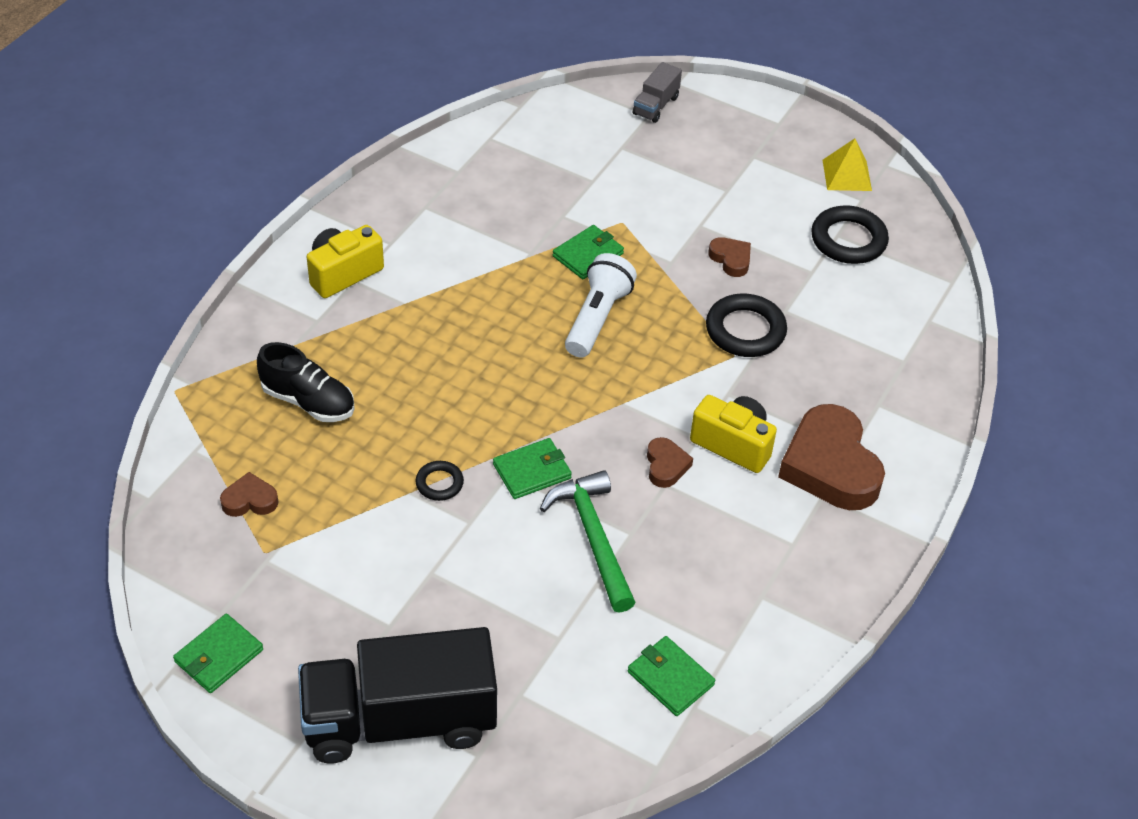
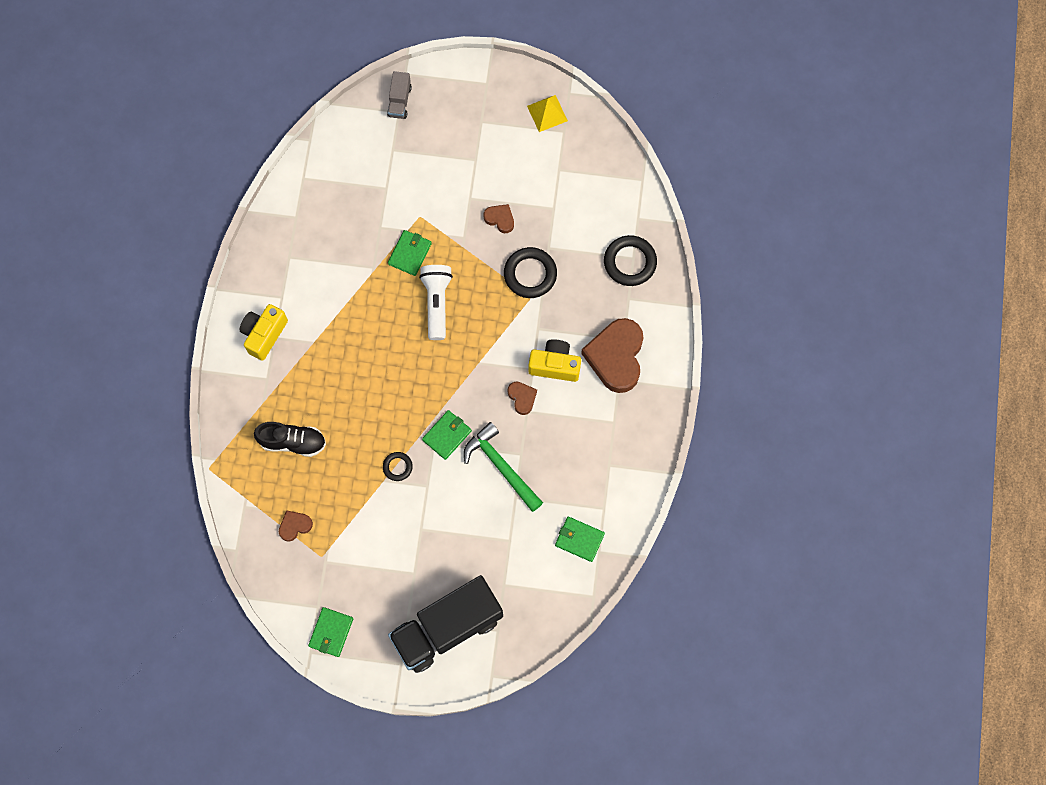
camera: 20 degrees left, 25 degrees up
(830, 466) = (616, 357): brown heart -> brown heart turned 45 degrees clockwise
(848, 240) = (567, 171): black ring -> black ring (630, 262)

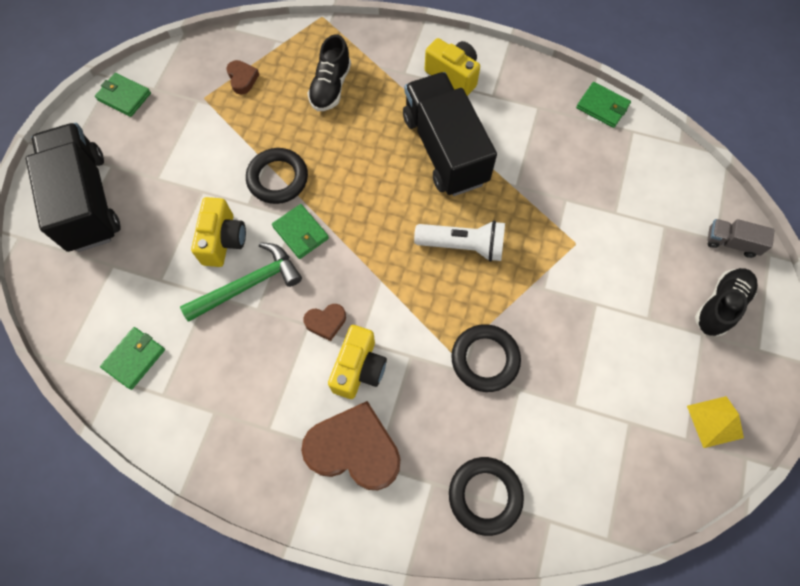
camera: 100 degrees right, 5 degrees down
(346, 330) = (444, 149): none -> black truck
(397, 467) = (278, 178): black ring -> black ring, size x1.84
(410, 253) = (529, 226): green wallet -> green wallet (602, 107)
(455, 109) = (720, 305): none -> black shoe
(465, 498) = (223, 240): none -> yellow camera
(500, 219) = (564, 335): brown heart -> none

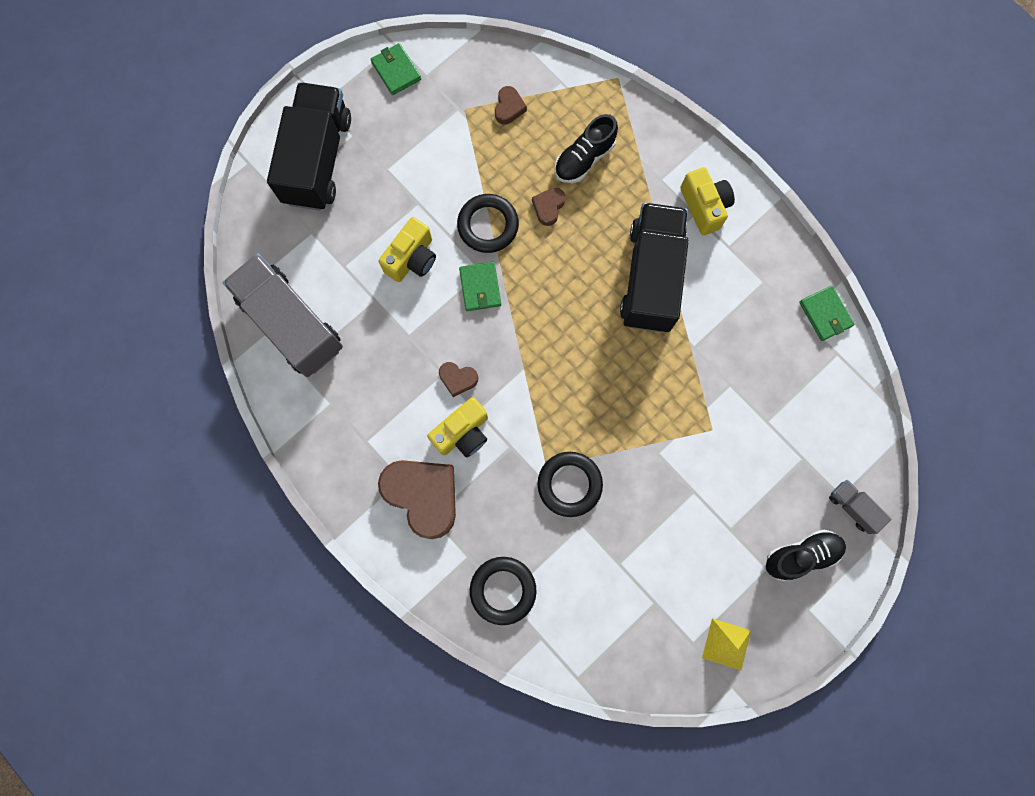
camera: 30 degrees right, 10 degrees up
(134, 358) = (291, 323): green wallet -> grey truck
(248, 284) = (412, 310): green hammer -> none
(323, 138) = (548, 207): none -> brown heart
(462, 246) = (611, 376): white flashlight -> none

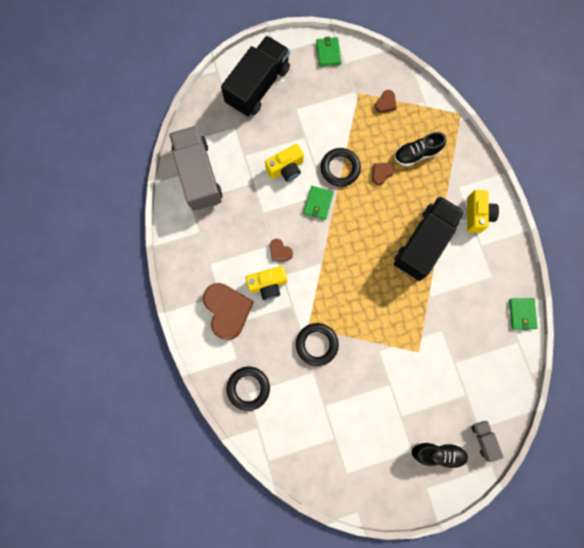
camera: 25 degrees right, 0 degrees up
(726, 644) = (366, 484): yellow pyramid -> none

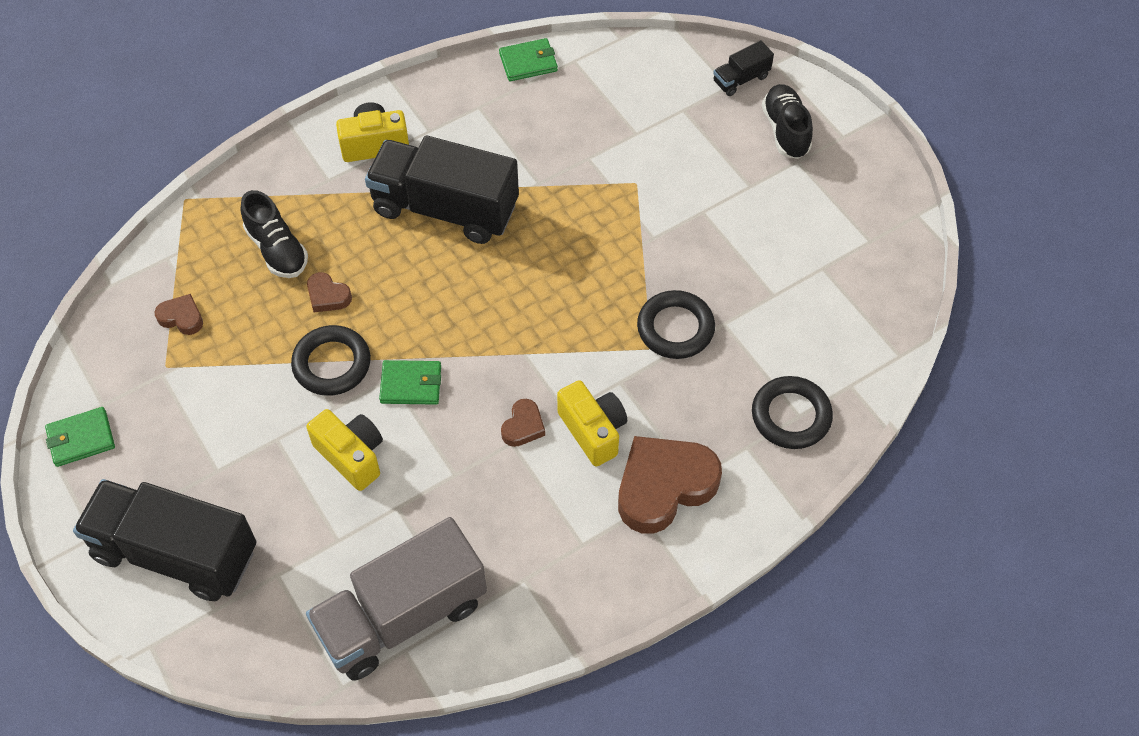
camera: 105 degrees left, 20 degrees down
(483, 439) = (741, 79): grey truck -> black truck

